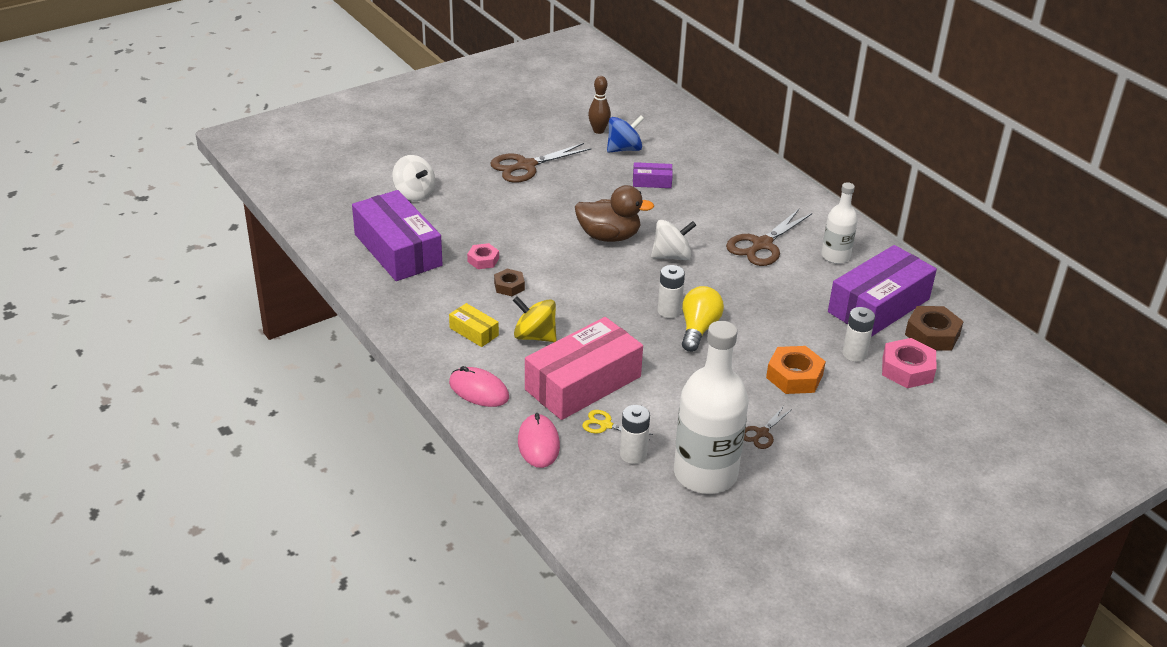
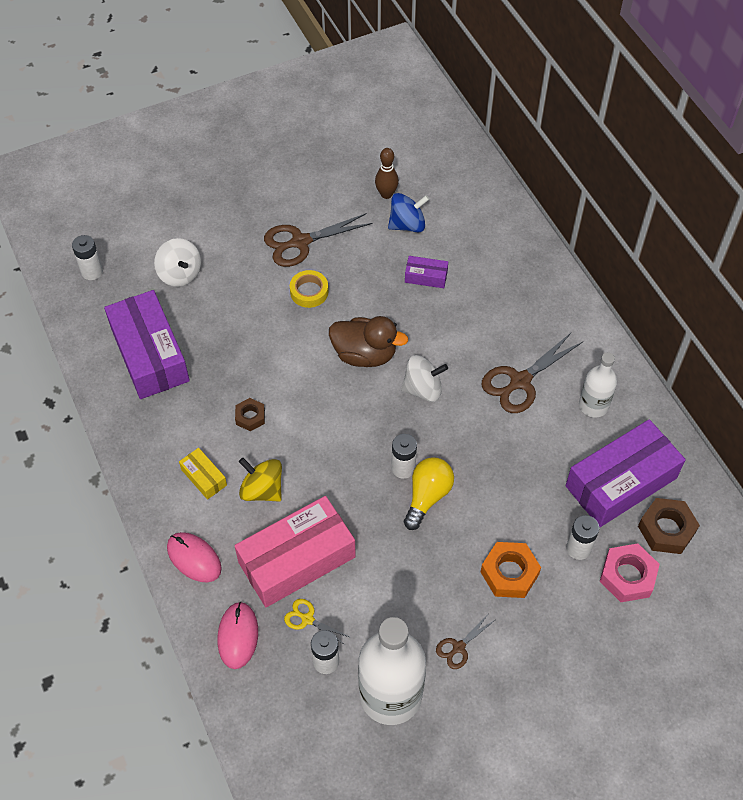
camera: 10 degrees right, 20 degrees up
(326, 197) = (92, 271): none -> white battery
(483, 260) = (231, 377): pink nut -> none
(543, 198) = (309, 292): none -> yellow tape

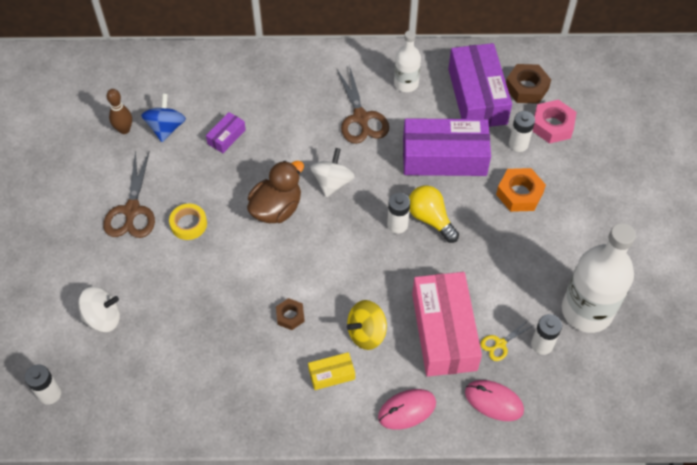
camera: 65 degrees left, 0 degrees up
(149, 354) = (177, 374): purple box -> purple box (444, 157)
(458, 647) = (565, 250): brown scissors -> none

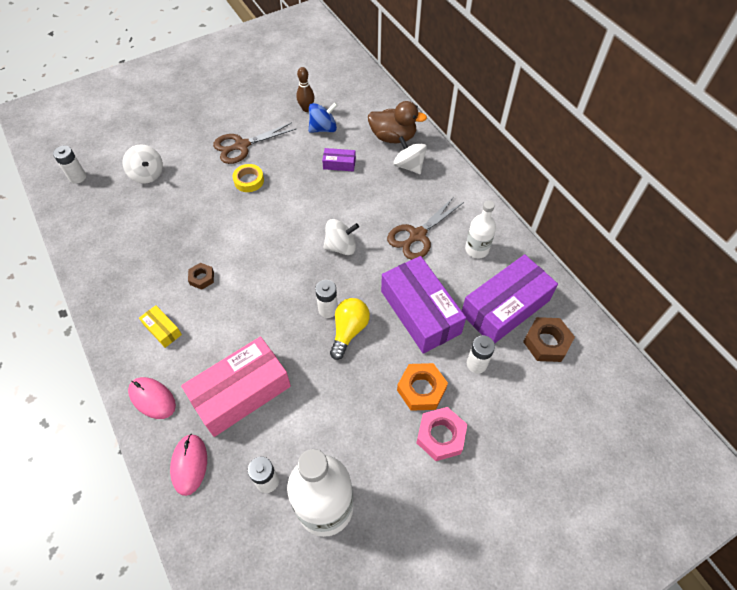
camera: 60 degrees right, 0 degrees up
(273, 83) = (409, 166): none -> white spinning top
(276, 209) = (294, 224): brown duck -> brown duck (393, 137)
(366, 333) = (211, 336): yellow spinning top -> none
(500, 344) = (250, 444): yellow scissors -> none
(552, 125) = (519, 384): pink nut -> pink nut (440, 436)

